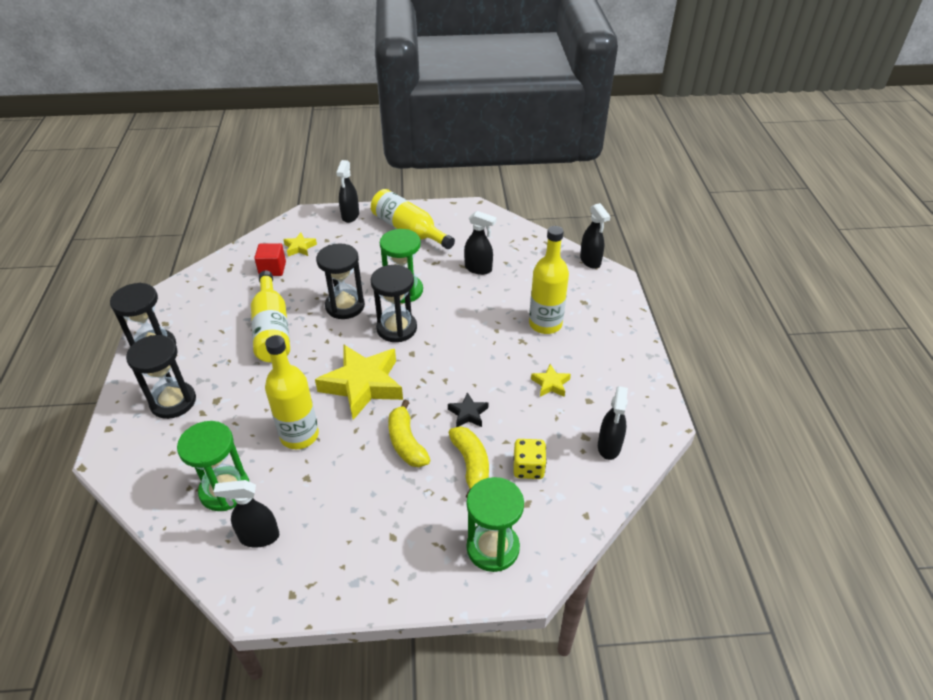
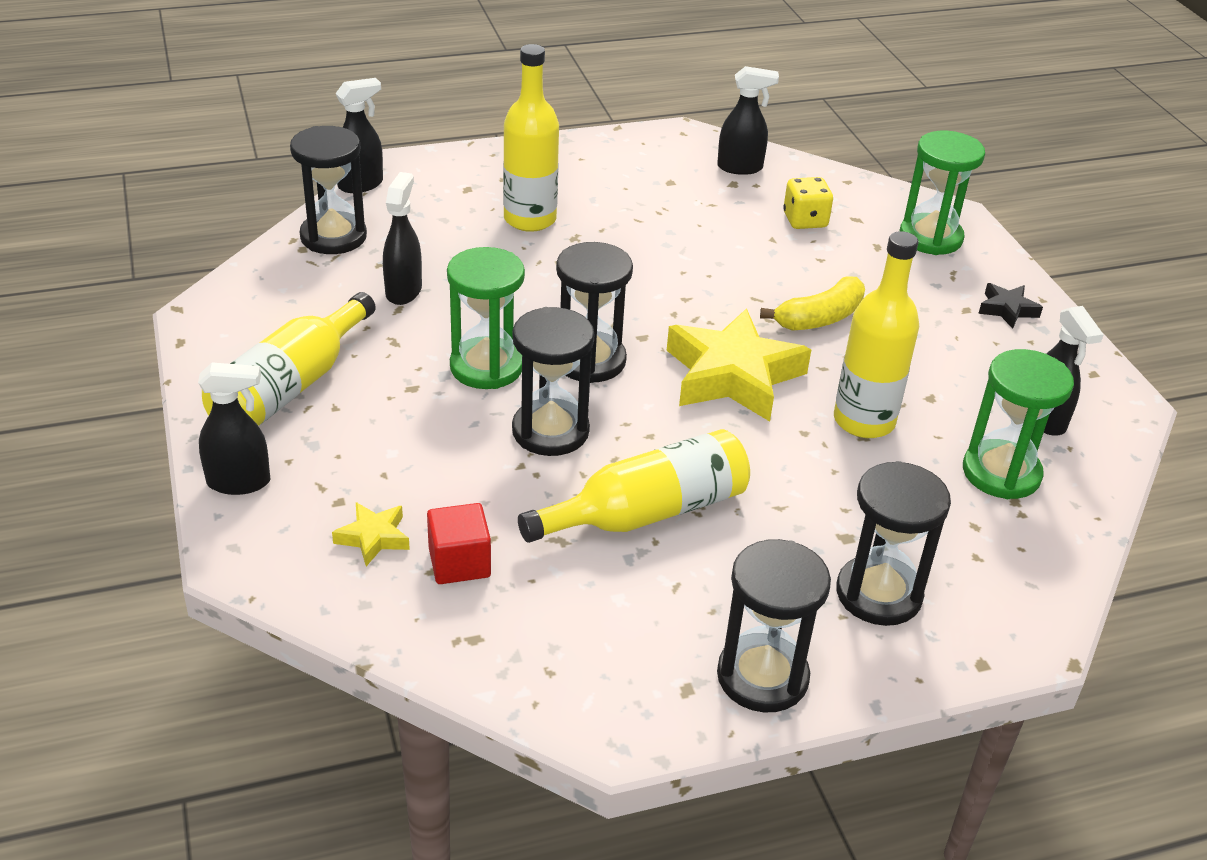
camera: 105 degrees left, 5 degrees down
(468, 414) = (741, 272): black star -> black star (1007, 309)
(471, 464) = (825, 262): yellow banana -> none
(535, 248) = (333, 237): none -> black hourglass
(550, 384) = (653, 210): yellow star -> none

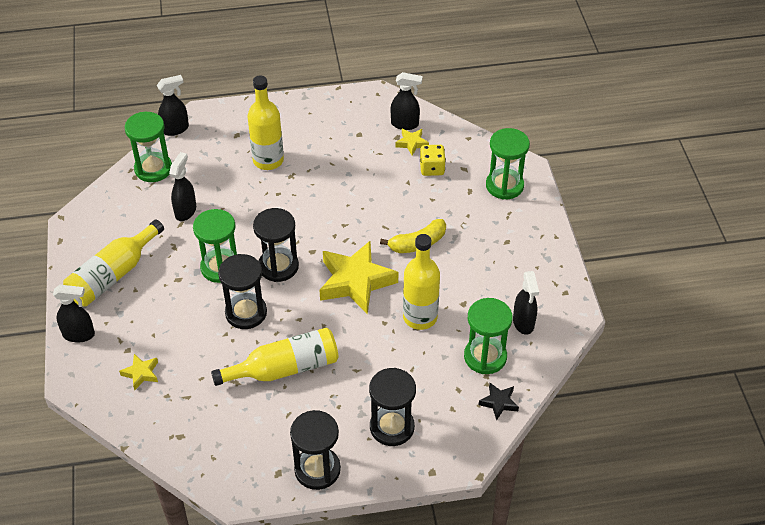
camera: 10 degrees right, 10 degrees up
(333, 237) = (153, 169): black hourglass -> green hourglass
(459, 563) = (181, 392): red cube -> none
(760, 190) = (412, 143): none -> yellow star
(1007, 309) = (531, 243): black star -> black star (499, 402)

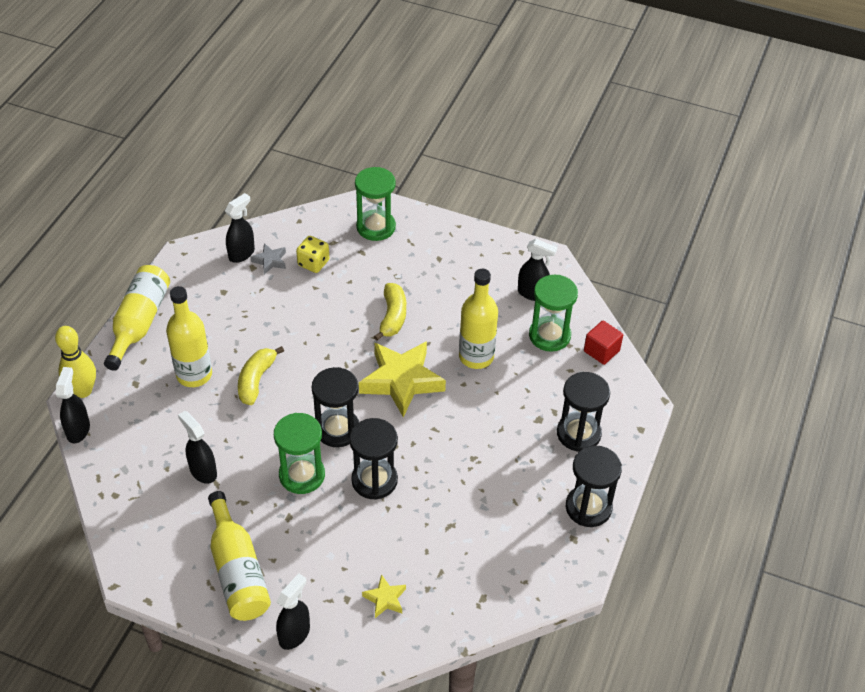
camera: 60 degrees left, 0 degrees up
(153, 169) = (118, 473): green hourglass -> none
(210, 113) = (83, 391): none -> yellow bowling pin
(285, 368) = (462, 480): yellow bottle -> yellow bottle (139, 323)
(289, 196) = (256, 380): none -> yellow banana
(412, 143) = (270, 261): yellow star -> grey star
(499, 402) = (601, 351): black star -> red cube

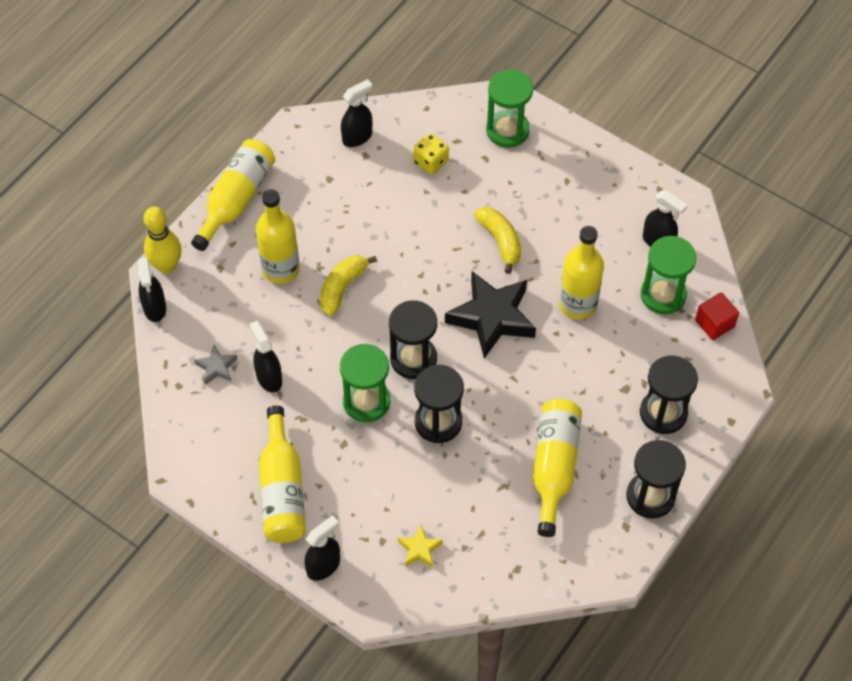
camera: 15 degrees right, 10 degrees up
(78, 430) = (155, 308): black spray bottle -> black spray bottle turned 150 degrees clockwise
(270, 261) = (385, 151): grey star -> grey star (216, 367)
(392, 317) = (500, 241): yellow banana -> yellow banana turned 45 degrees counterclockwise
(401, 381) = (492, 317): yellow star -> black star
(493, 499) = (554, 467): none -> yellow bottle

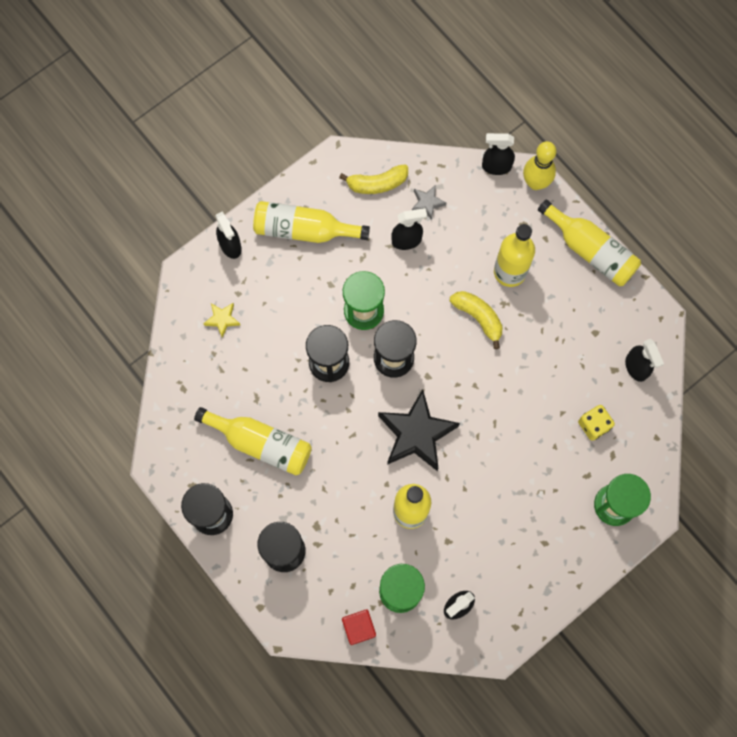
camera: 105 degrees right, 15 degrees up
(500, 241) = (493, 463): yellow banana -> yellow banana (377, 183)

